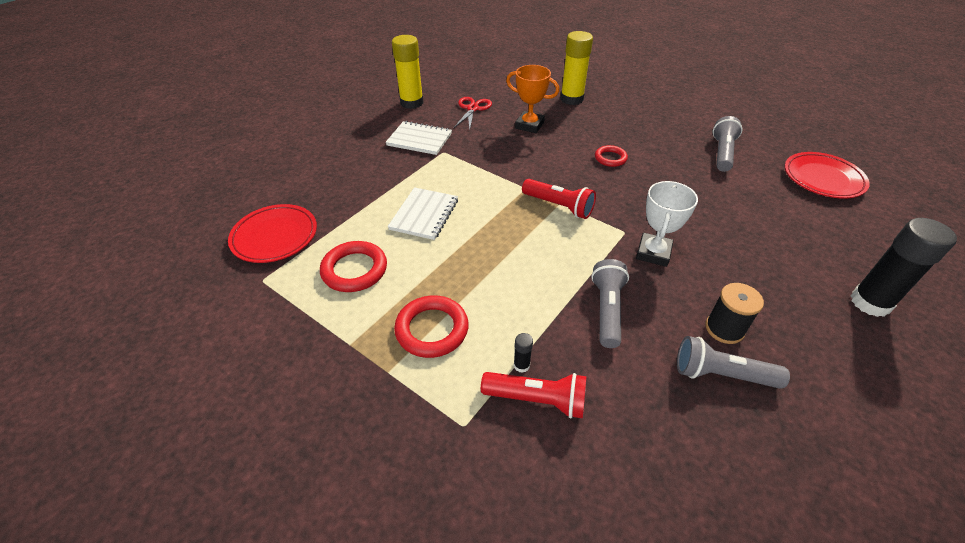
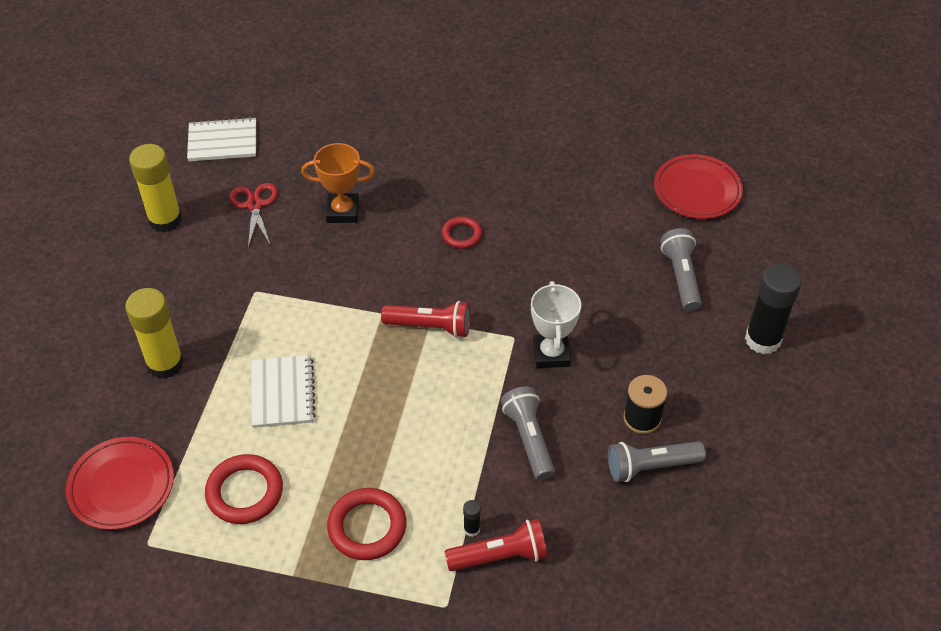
camera: 25 degrees left, 5 degrees up
(419, 139) = (212, 281): white notebook -> white notebook (222, 141)
(571, 99) = (377, 147): yellow glue stick -> yellow glue stick (165, 364)
(722, 153) = (584, 185): grey flashlight -> grey flashlight (681, 277)

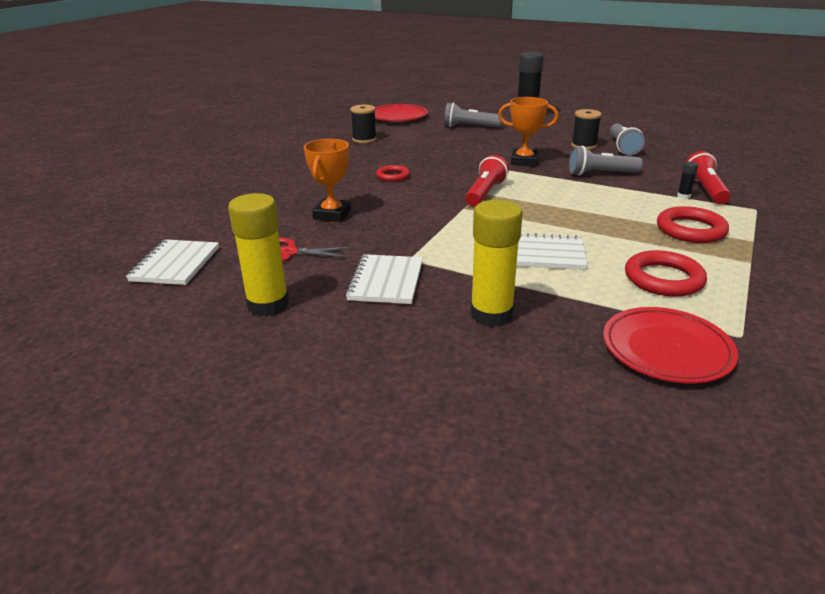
camera: 75 degrees left, 20 degrees down
(212, 283) = (386, 281): none -> white notebook
(551, 354) = (524, 161): white trophy -> orange trophy
(583, 179) = (364, 139): none -> black spool

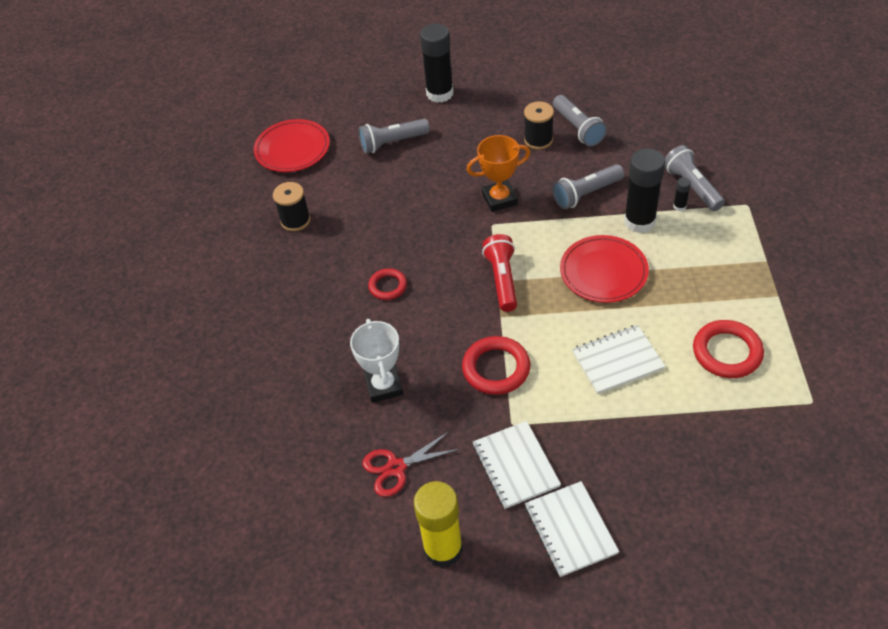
camera: 25 degrees left, 20 degrees up
(175, 264) = (304, 538): white notebook -> white notebook (570, 530)
(332, 214) = (384, 386): orange trophy -> white trophy
(491, 314) = (629, 467): yellow glue stick -> none
(637, 195) = (639, 221): none -> black glue stick
(666, 350) = (772, 445): red plate -> red plate (603, 272)
(690, 230) = (712, 265): red ring -> red ring (496, 368)
(705, 190) = (692, 187): red flashlight -> grey flashlight

